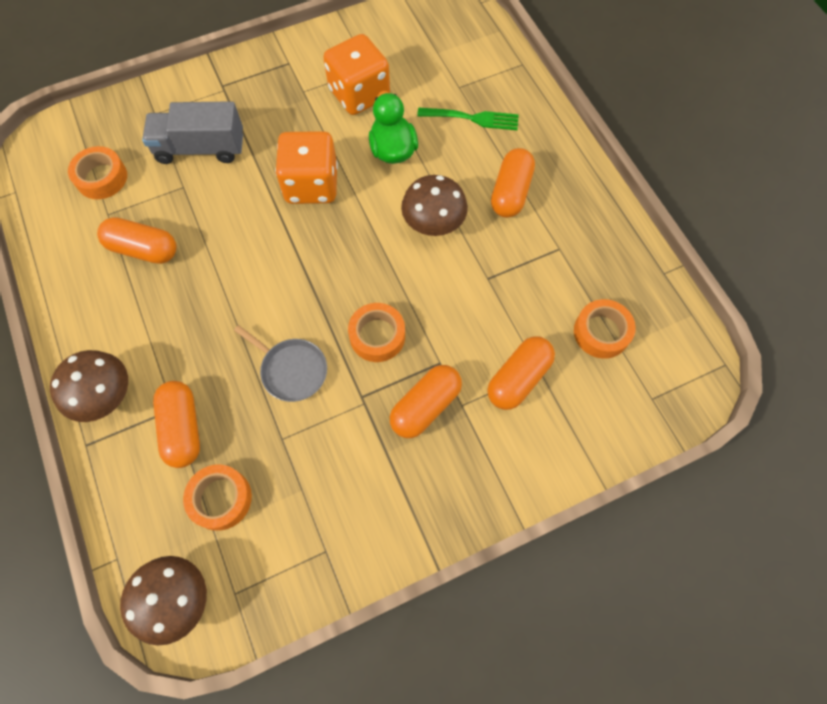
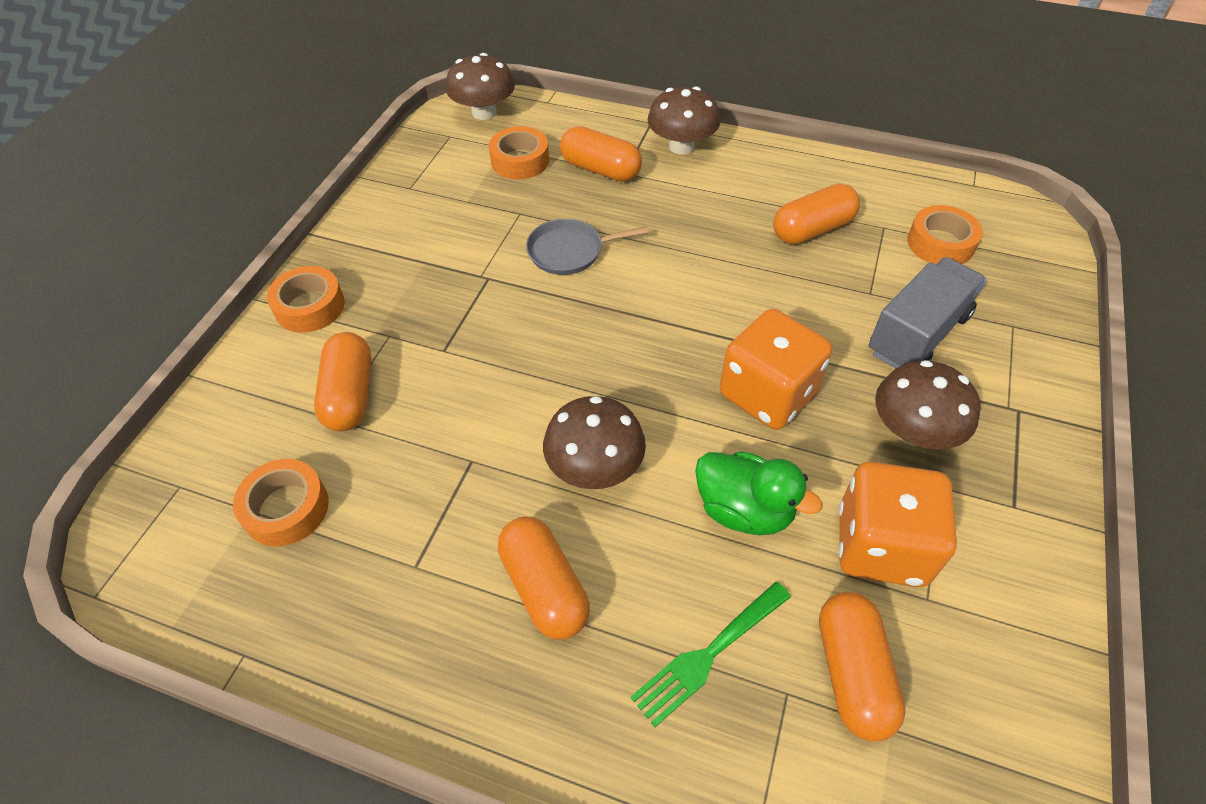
camera: 135 degrees right, 15 degrees down
(278, 116) = (913, 431): none -> brown mushroom
(377, 336) = (527, 325): orange tape -> orange tape (310, 306)
(425, 406) = (422, 311): orange capsule -> orange capsule (852, 673)

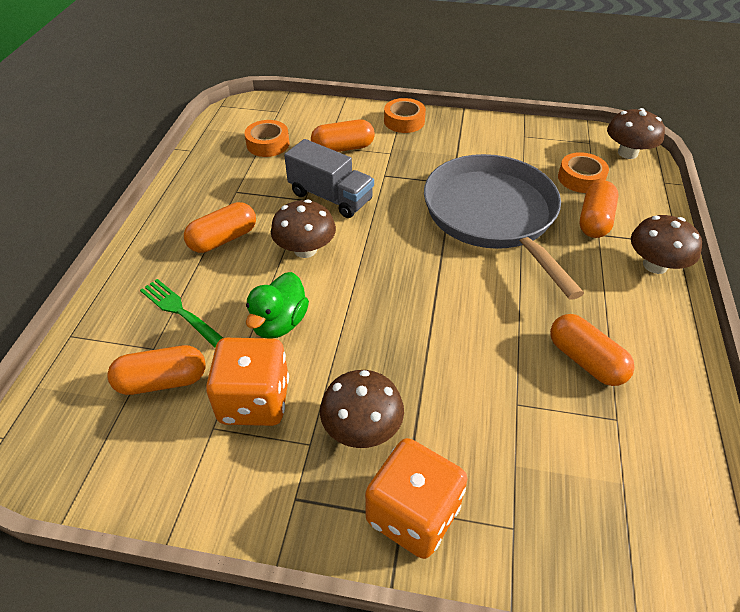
camera: 80 degrees right, 5 degrees down
(569, 251) = (493, 215): grey pan -> grey pan, size x2.39
(767, 394) = (382, 333): orange dice -> orange dice (413, 514)
(918, 334) = (475, 439): grey truck -> grey truck (330, 197)
(940, 243) = (614, 469): orange tape -> none

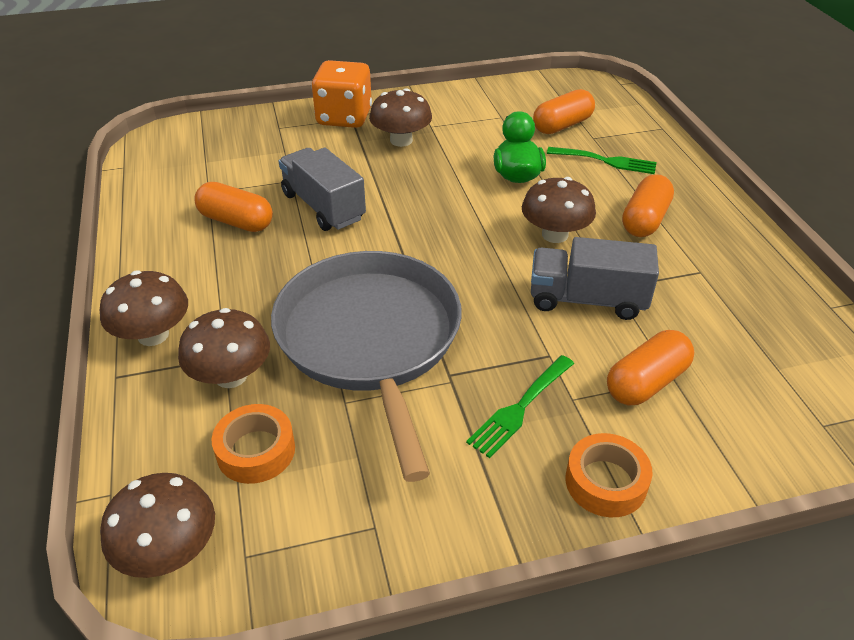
camera: 155 degrees right, 5 degrees down
(254, 401) = (487, 133): orange dice -> none
(268, 144) = (753, 351): orange tape -> none
(422, 157) = (520, 408): none -> green fork
(491, 349) = (323, 207): none -> grey truck
(493, 215) = (371, 339): grey pan -> grey pan turned 150 degrees counterclockwise
(594, 220) = (231, 376): orange capsule -> brown mushroom

